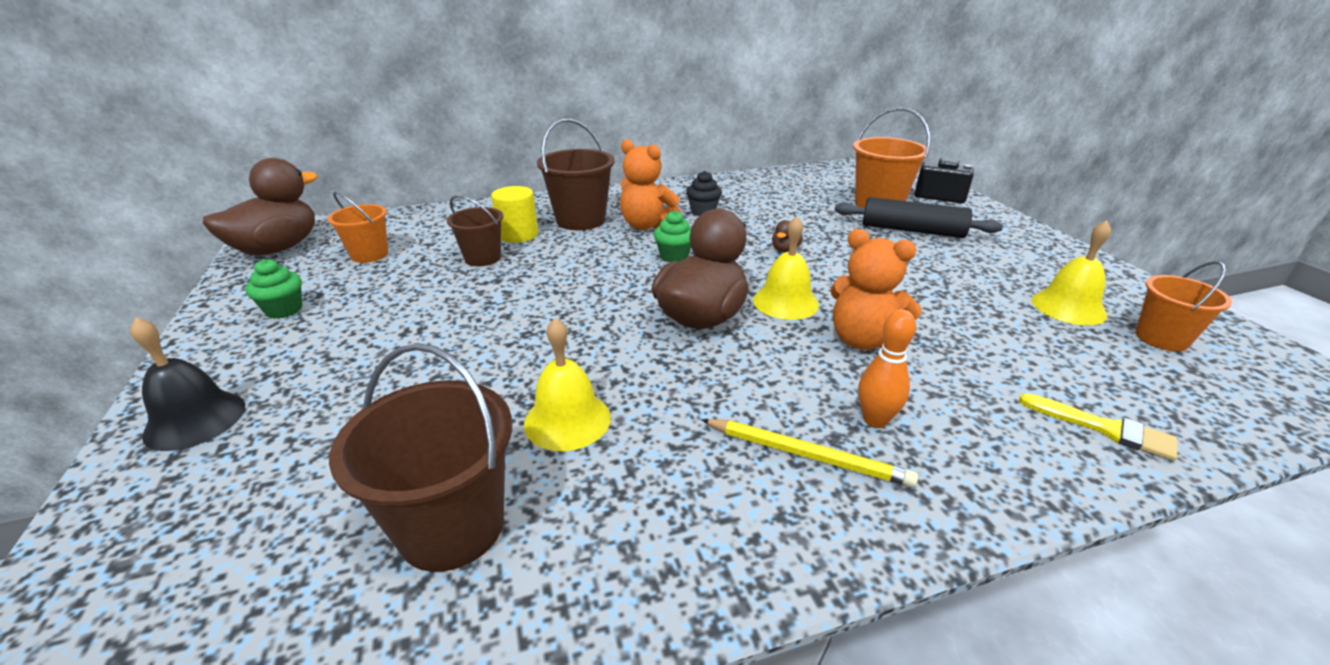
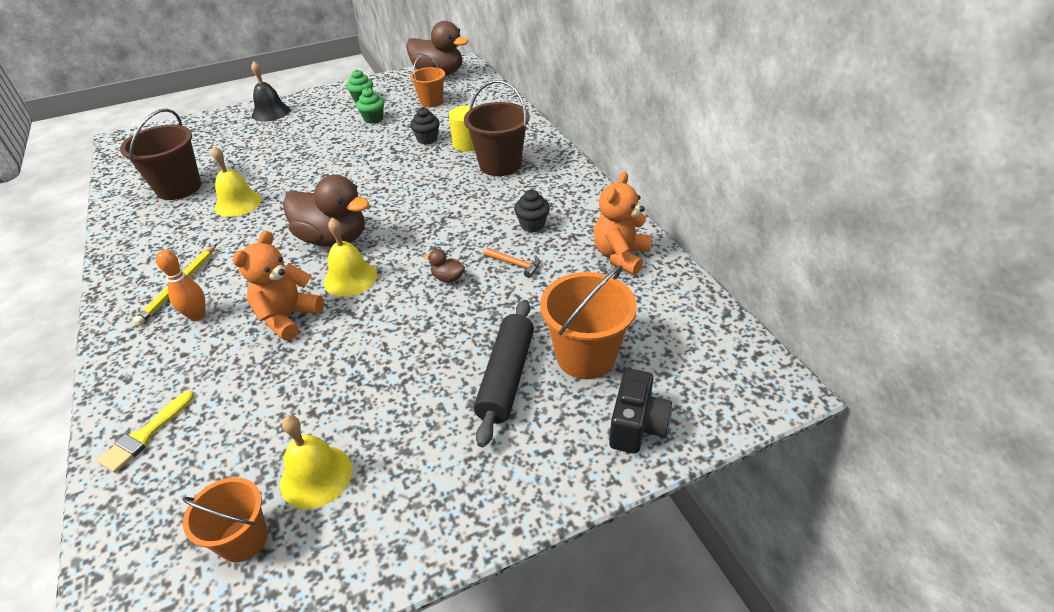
camera: 85 degrees right, 10 degrees up
(482, 258) = (427, 139): brown bucket -> black cupcake
(647, 225) = (494, 197): orange teddy bear -> orange teddy bear (620, 256)
(674, 256) = (432, 217): green cupcake -> green cupcake (373, 119)
(764, 221) = (515, 264): none -> orange hammer

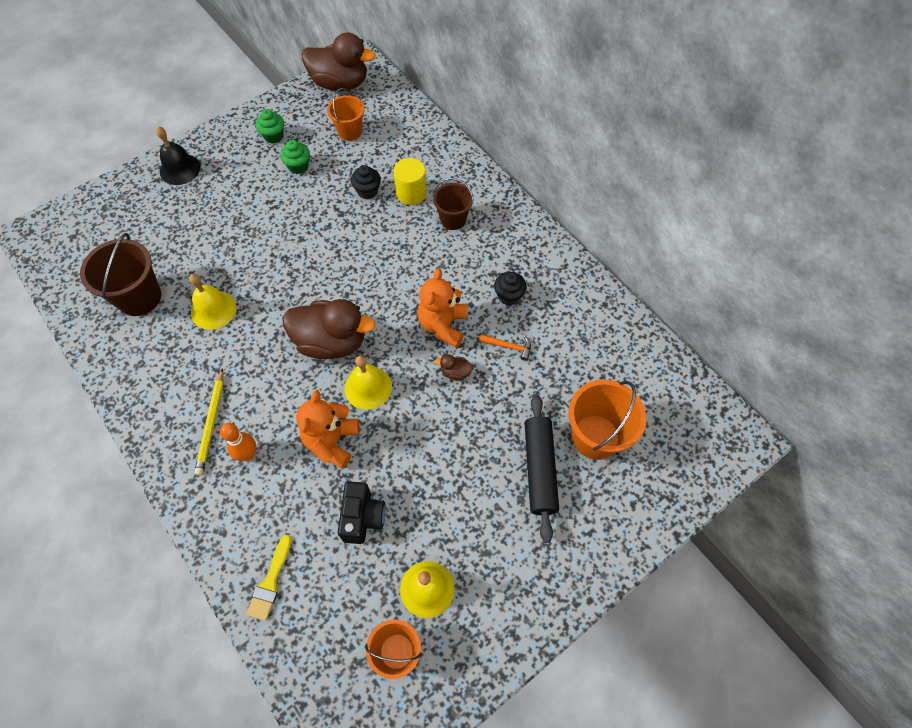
camera: 15 degrees left, 20 degrees up
(500, 165) = (453, 219): brown bucket -> brown bucket, size x0.63
(620, 256) = (595, 322): orange teddy bear -> orange teddy bear (443, 325)
(637, 426) = (650, 495): black camera -> black camera (363, 517)

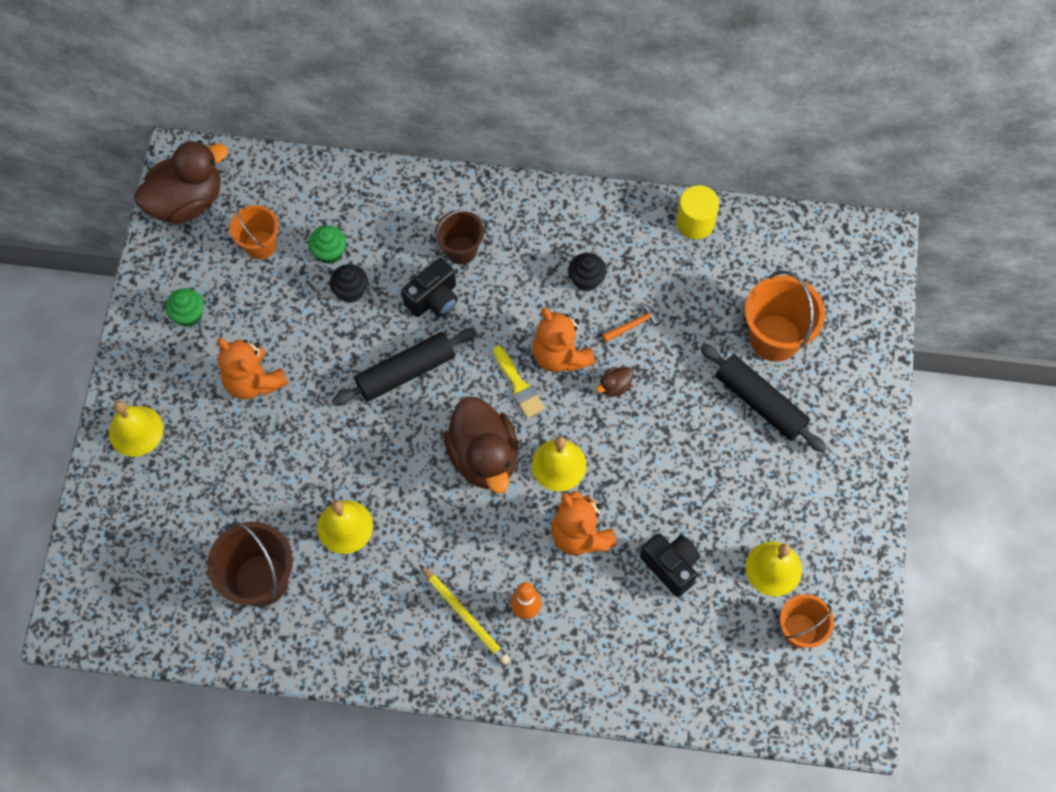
camera: 45 degrees left, 5 degrees up
(180, 169) = (136, 431): black bell -> yellow bell
(264, 194) = (254, 381): none -> orange teddy bear
(270, 582) = (657, 678): yellow brush -> yellow brush (519, 385)
(298, 166) = (253, 324): green cupcake -> green cupcake (329, 252)
(331, 342) = (483, 456): brown duck -> brown duck turned 105 degrees clockwise
(345, 257) = (406, 372): none -> black rolling pin
(407, 232) = (433, 299): none -> black camera
(411, 193) = (394, 257): yellow cylinder -> yellow cylinder (695, 222)

